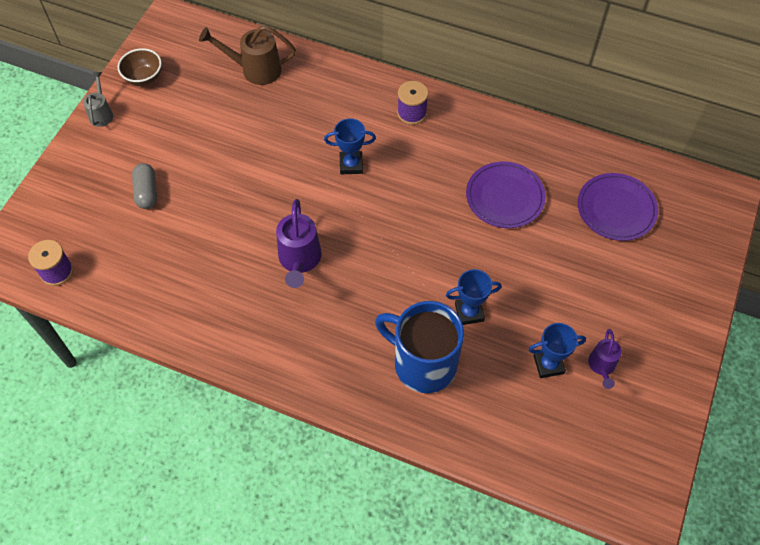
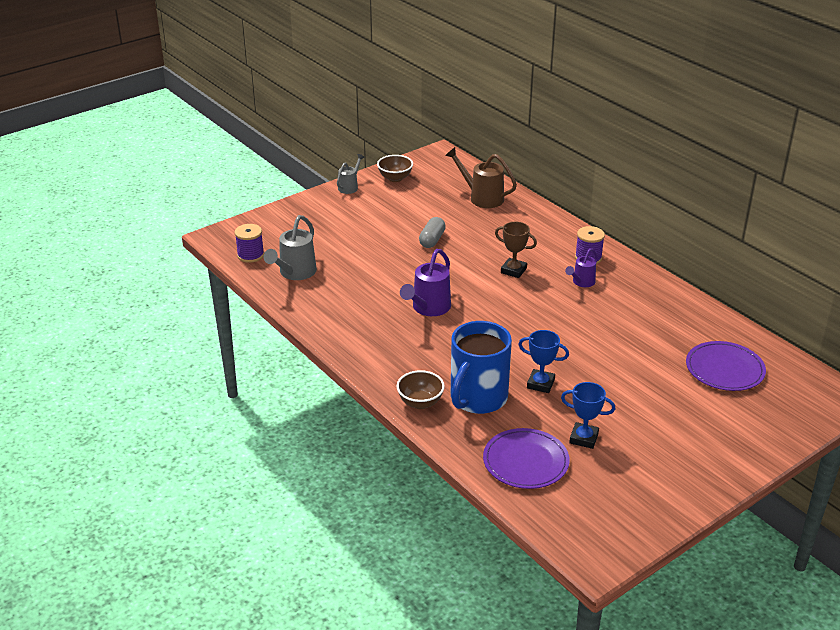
camera: 30 degrees right, 25 degrees down
(125, 276) = (295, 273): none -> grey watering can
(147, 192) = (347, 236): grey capsule -> grey capsule (432, 240)
(351, 165) = (513, 270): blue trophy -> brown trophy
(372, 399) = (420, 403): none -> brown bowl
(423, 363) = (477, 398): blue mug -> blue mug turned 120 degrees counterclockwise
(505, 197) = (628, 329): purple plate -> purple plate (525, 461)
(602, 366) = (631, 457): purple watering can -> purple watering can (581, 282)

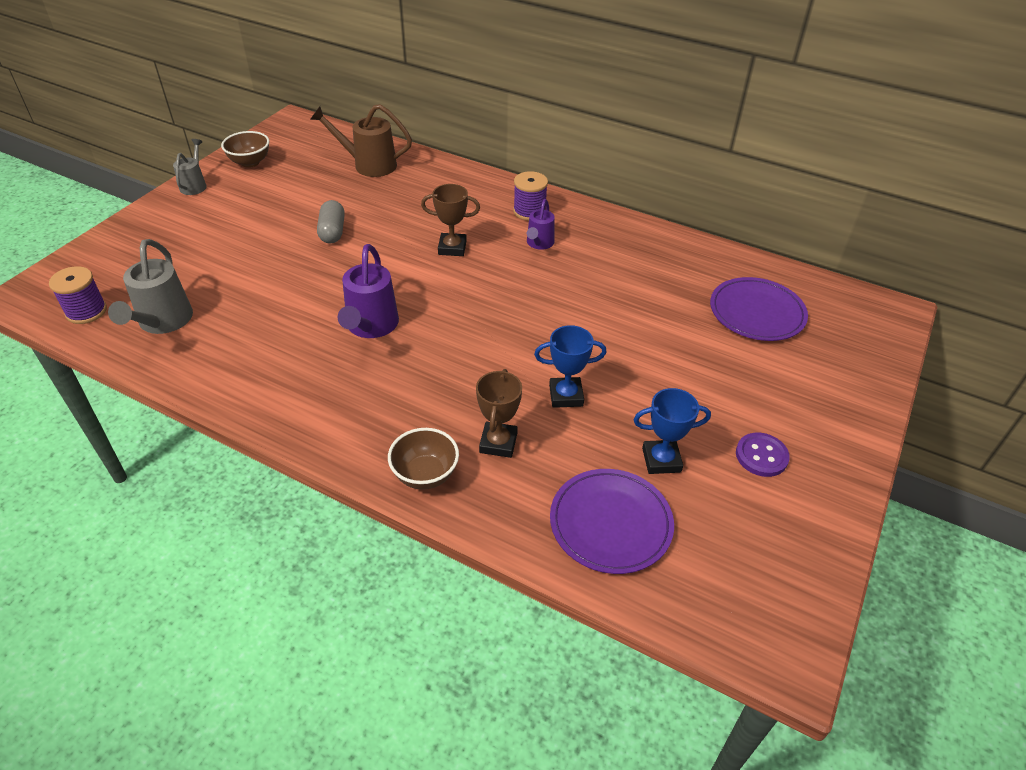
camera: 25 degrees left, 10 degrees up
(477, 398) = (498, 443): blue mug -> brown trophy
(658, 456) = (761, 456): none -> purple button

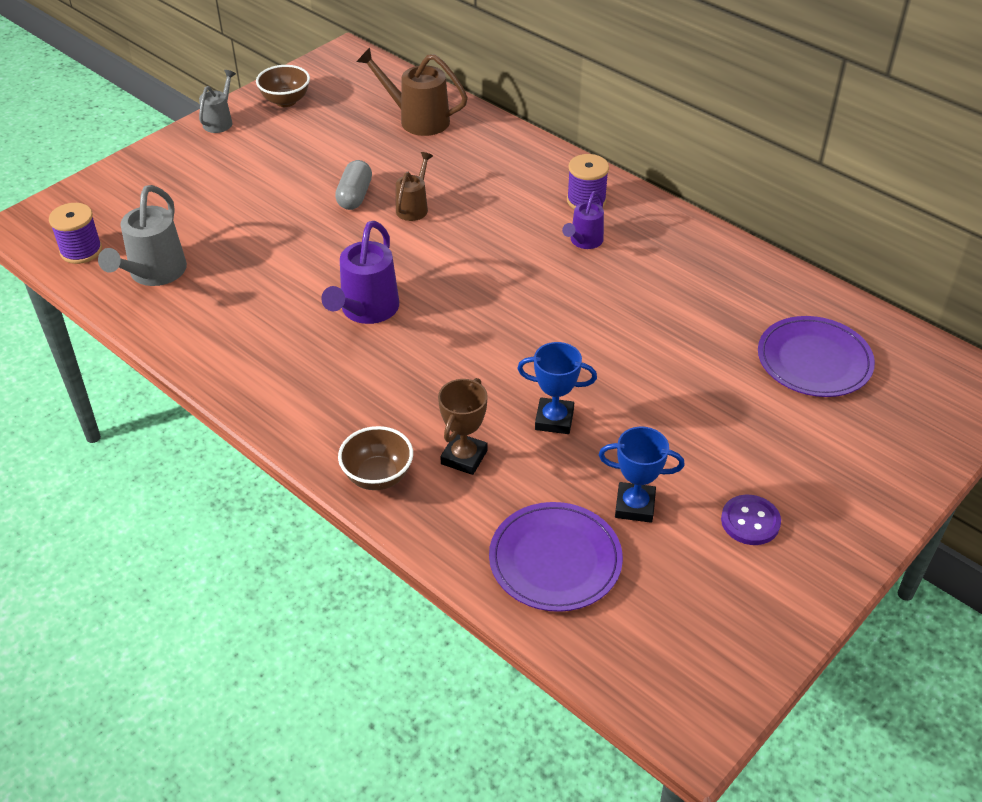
camera: 15 degrees right, 0 degrees up
(387, 234) = (414, 207): none -> brown watering can
(452, 248) = (482, 233): brown trophy -> none

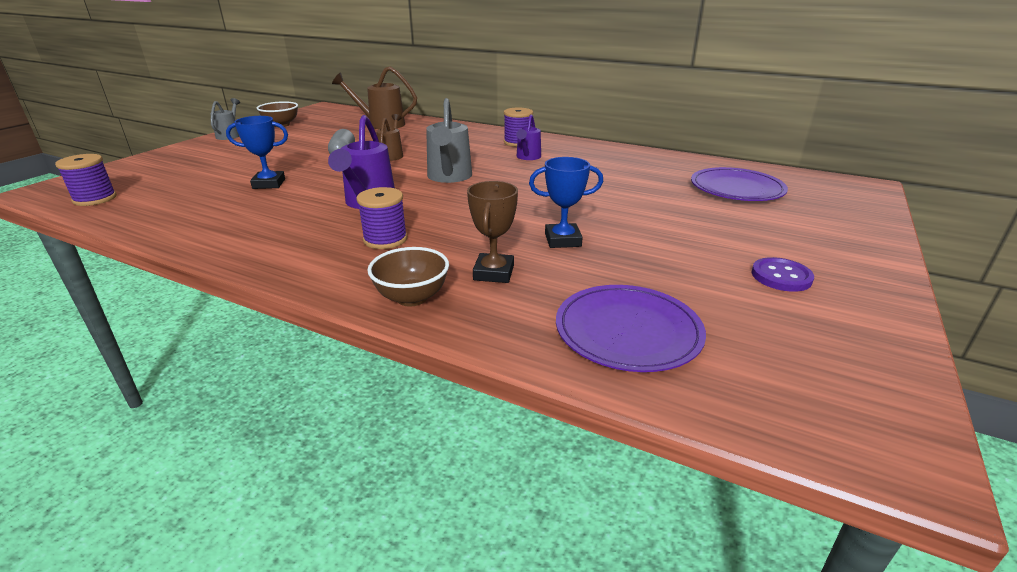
camera: 15 degrees left, 15 degrees down
(154, 274) = (166, 204): grey watering can -> grey watering can (449, 177)
(371, 383) = (385, 239): none -> purple spool
(635, 506) = (673, 281): blue trophy -> blue trophy (269, 184)

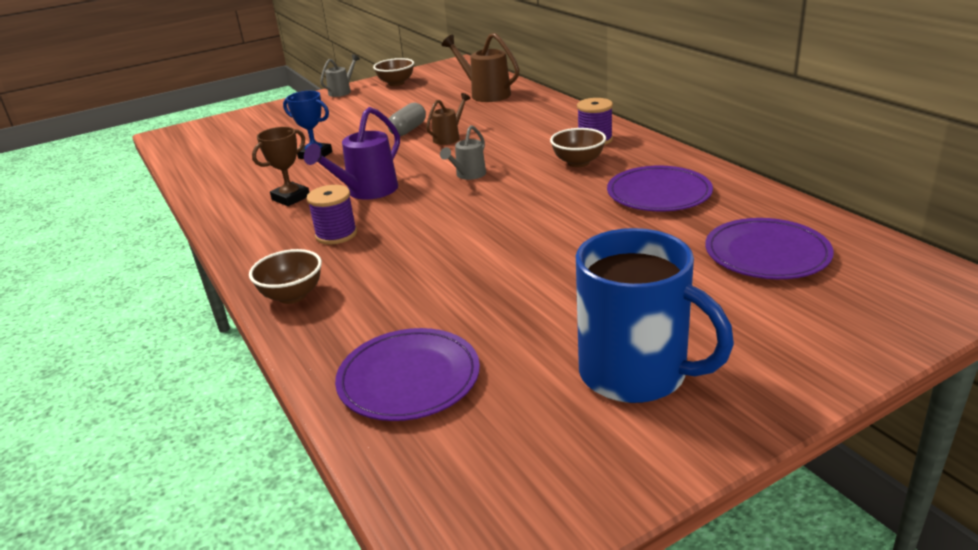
camera: 35 degrees right, 0 degrees up
(95, 199) = (191, 148): purple spool -> none
(449, 177) = (468, 175): grey watering can -> grey watering can, size x0.60
(494, 273) = (377, 290): brown trophy -> brown trophy (291, 198)
(527, 157) = (578, 163): purple watering can -> brown bowl
(562, 240) = (478, 272): blue trophy -> none
(615, 167) = (659, 193): none -> purple plate
(781, 276) = (636, 374): purple button -> blue mug

